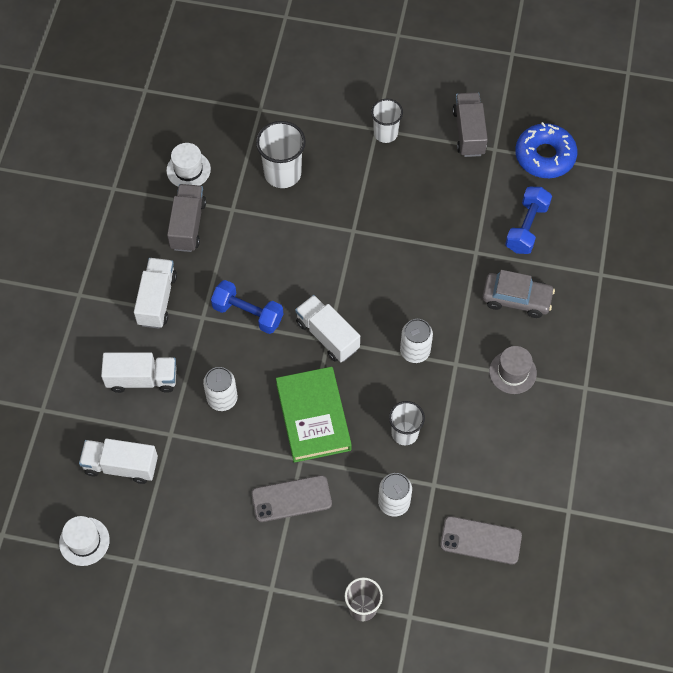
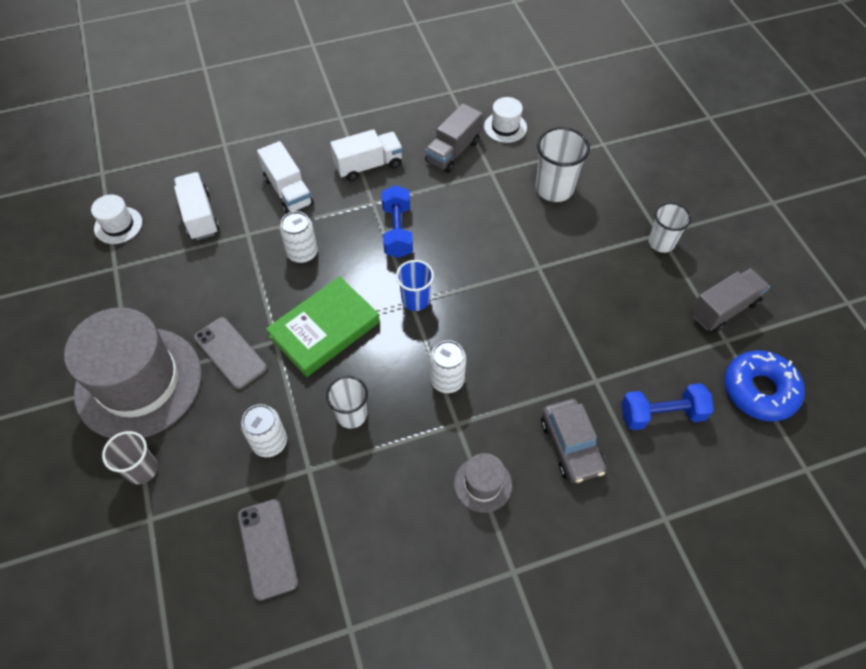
camera: 60 degrees right, 5 degrees down
(188, 225) = (453, 151): grey truck -> grey truck turned 150 degrees clockwise
(277, 582) = (139, 382): none -> grey hat
(327, 335) = (415, 300): white truck -> blue cup

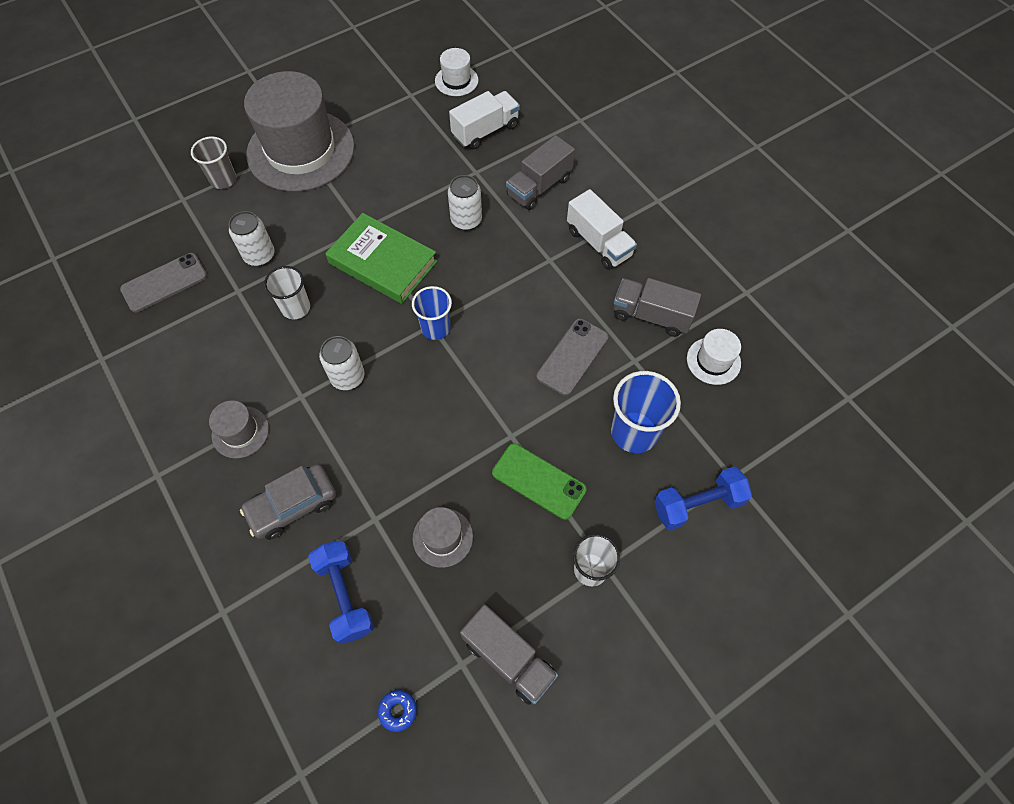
camera: 75 degrees right, 5 degrees up
(230, 353) = (342, 201): grey phone -> grey phone (572, 357)
(288, 191) = (539, 187): white truck -> grey truck
(397, 231) = (518, 291): blue dumbbell -> blue dumbbell (697, 504)
(554, 189) = (634, 432): white cup -> blue cup
(583, 258) = (538, 481): none -> green phone
(620, 333) = (442, 537): none -> grey hat
(759, 390) = (398, 711): blue donut -> blue donut, size x0.41

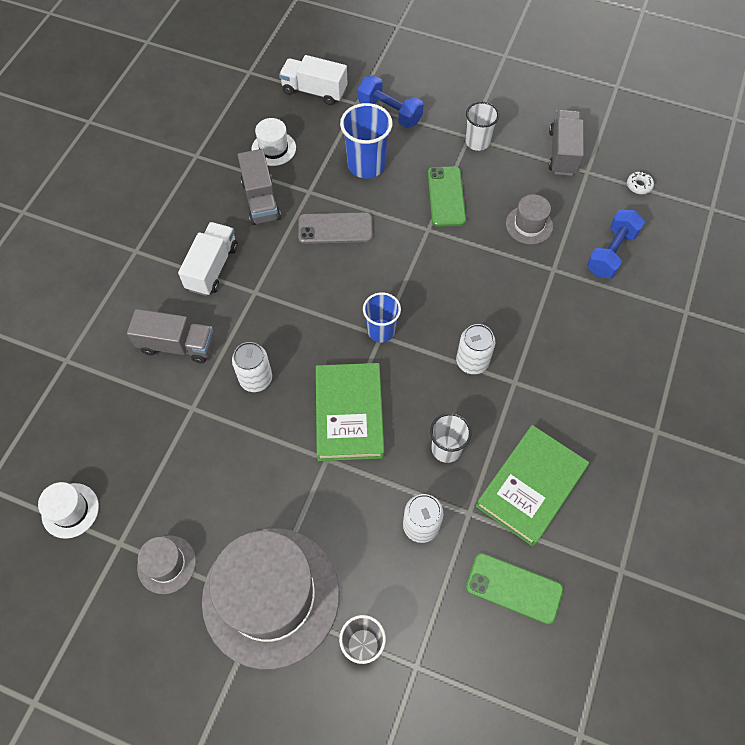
camera: 125 degrees left, 0 degrees up
(164, 283) = (514, 588): grey phone -> green phone
(213, 344) = (530, 487): none -> green book
(240, 432) = (576, 401): grey hat -> grey hat (166, 564)
(292, 505) = (591, 324): grey car -> none
(398, 711) = (639, 185): blue donut -> white donut
(485, 131) = (131, 433): white truck -> white truck (314, 91)

